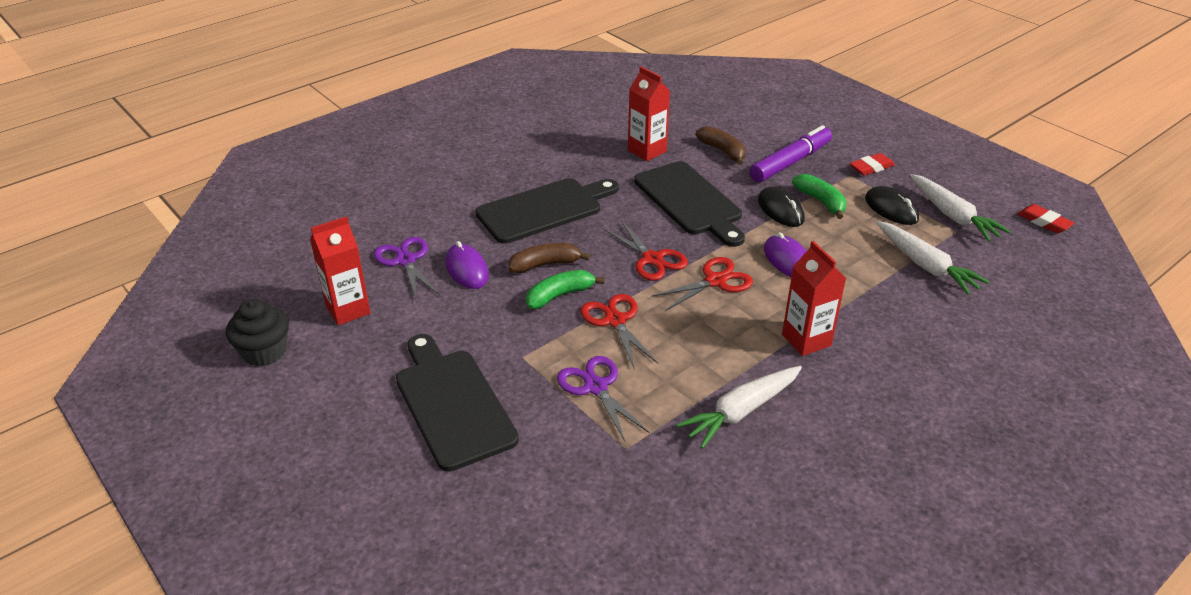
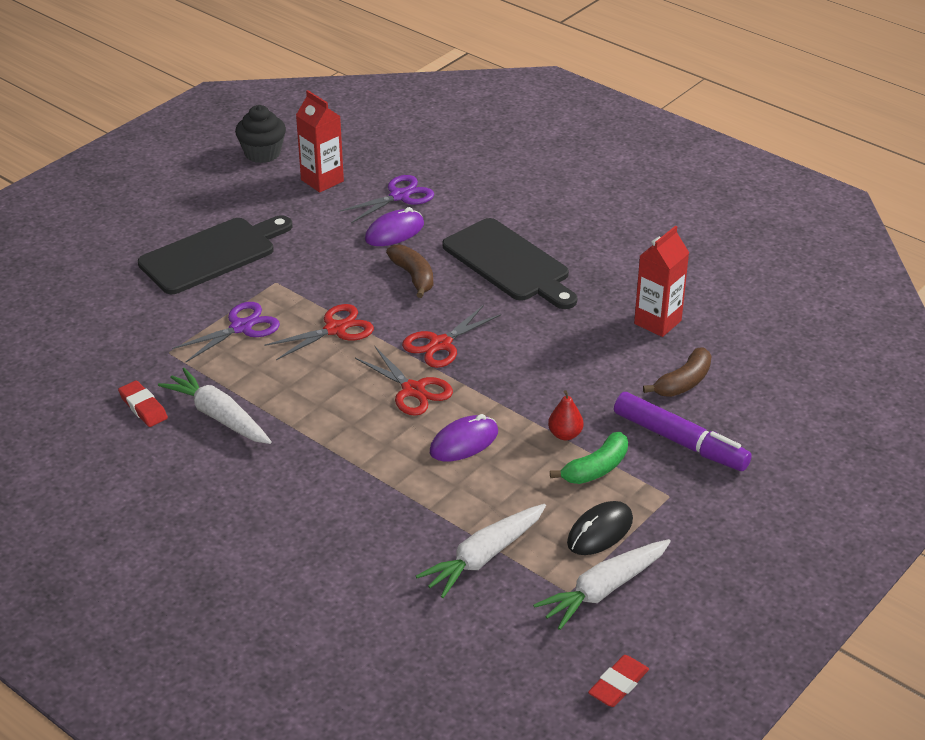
camera: 80 degrees right, 0 degrees up
(560, 295) = (367, 291): green banana -> none
(690, 201) = (559, 363): black cutting board -> none
(780, 210) = (565, 434): black mouse -> red pear
(806, 340) = (328, 457): red carton -> none
(871, 167) = (697, 516): red eraser -> red eraser (143, 407)

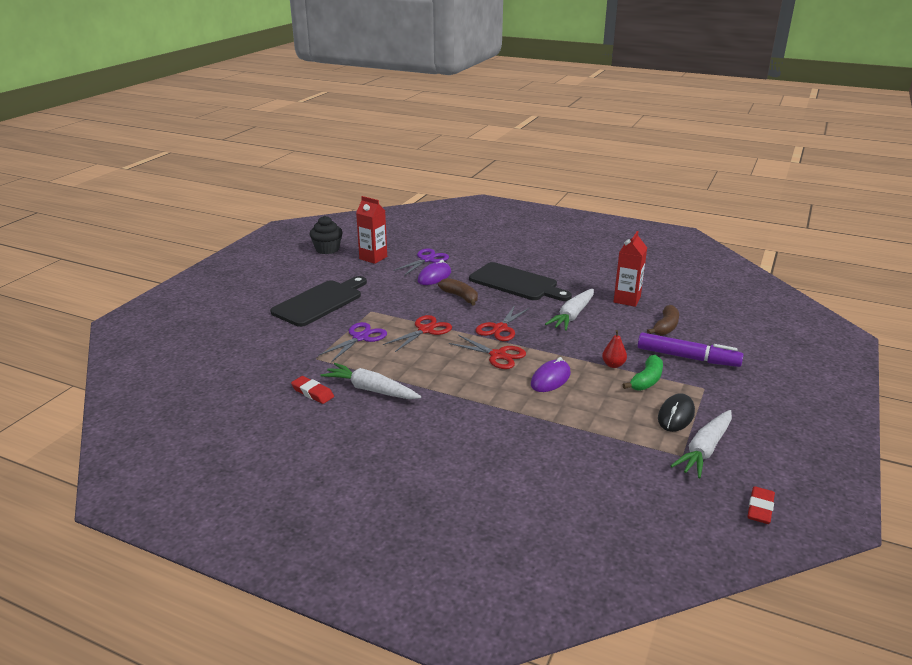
camera: 15 degrees left, 10 degrees down
(484, 557) = (609, 444): white carrot -> white carrot (572, 316)

